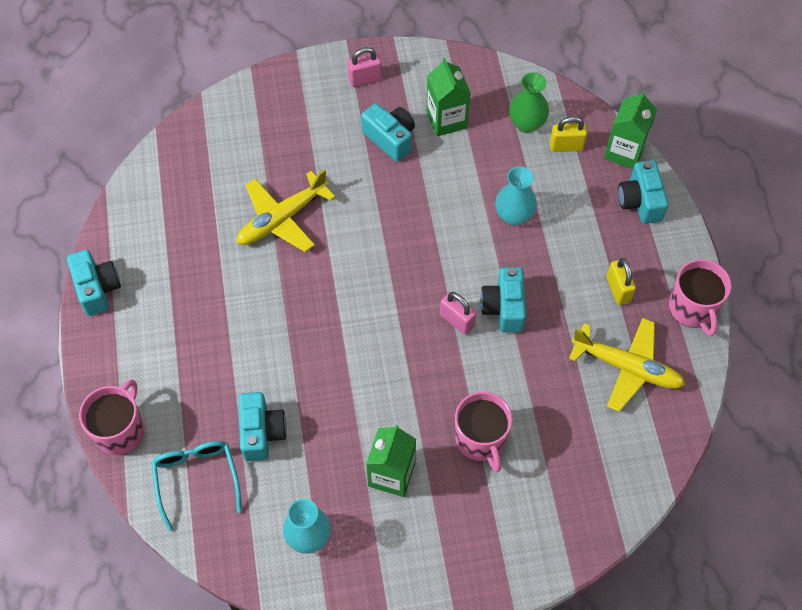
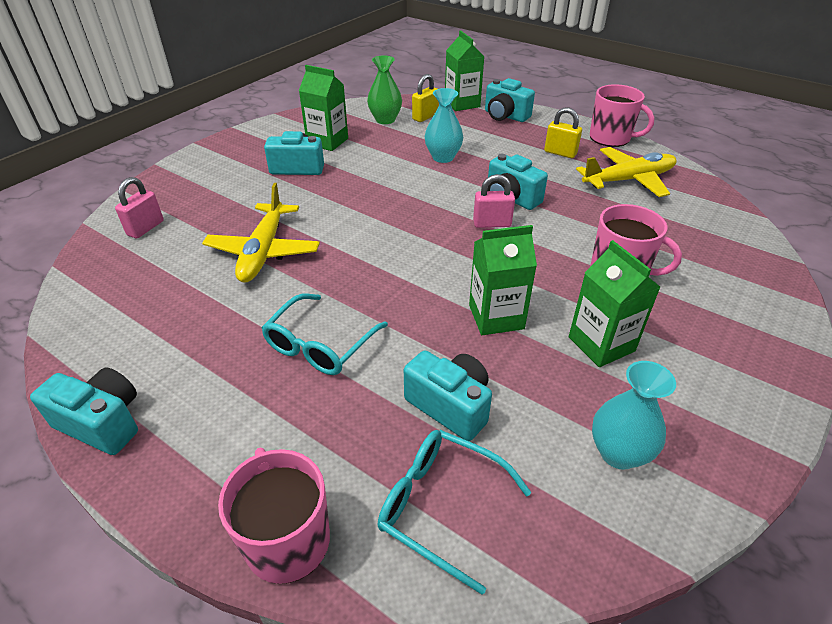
camera: 45 degrees left, 20 degrees down
(240, 330) = (320, 345): none -> turquoise glasses
(357, 400) = (496, 317): none -> green carton
(365, 79) = (235, 152): pink padlock -> pink padlock (145, 228)

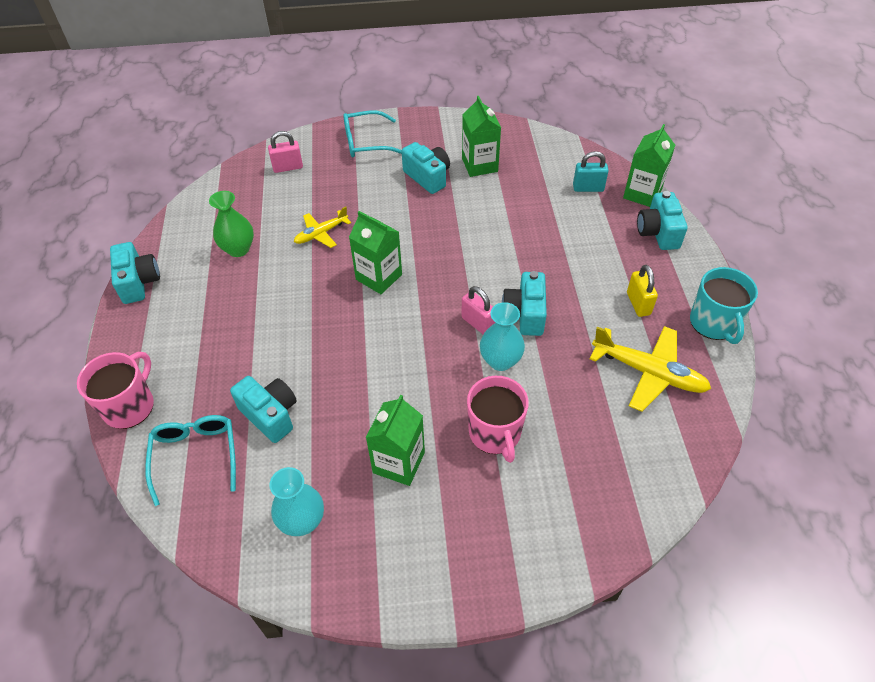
camera: 50 degrees right, 10 degrees up
(264, 251) = (321, 233): yellow plane -> yellow plane, size x0.60
(320, 345) = (265, 322): turquoise glasses -> turquoise glasses (366, 142)
(385, 120) = (552, 170): green vase -> green vase (238, 249)
(425, 117) = (588, 188): yellow padlock -> turquoise padlock
(443, 157) = (537, 239): turquoise vase -> turquoise vase (500, 361)
(450, 406) = (270, 415): turquoise camera -> turquoise camera turned 45 degrees counterclockwise
(496, 317) = (371, 389): green carton -> green carton (379, 277)
(611, 138) = (714, 323): pink mug -> turquoise mug

